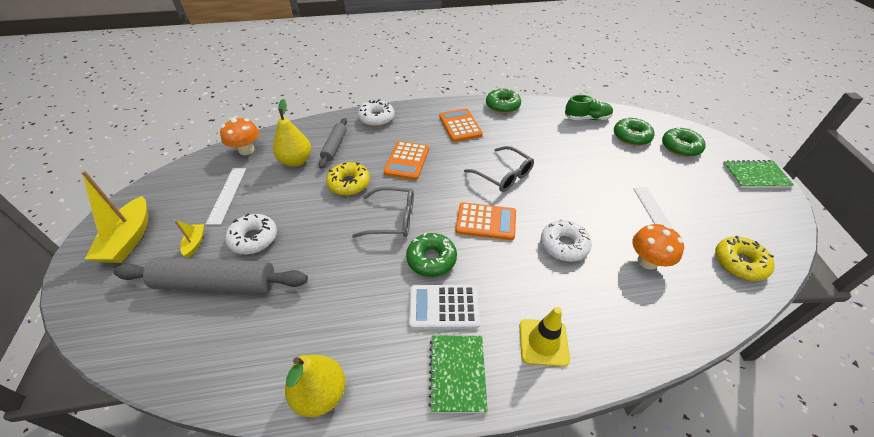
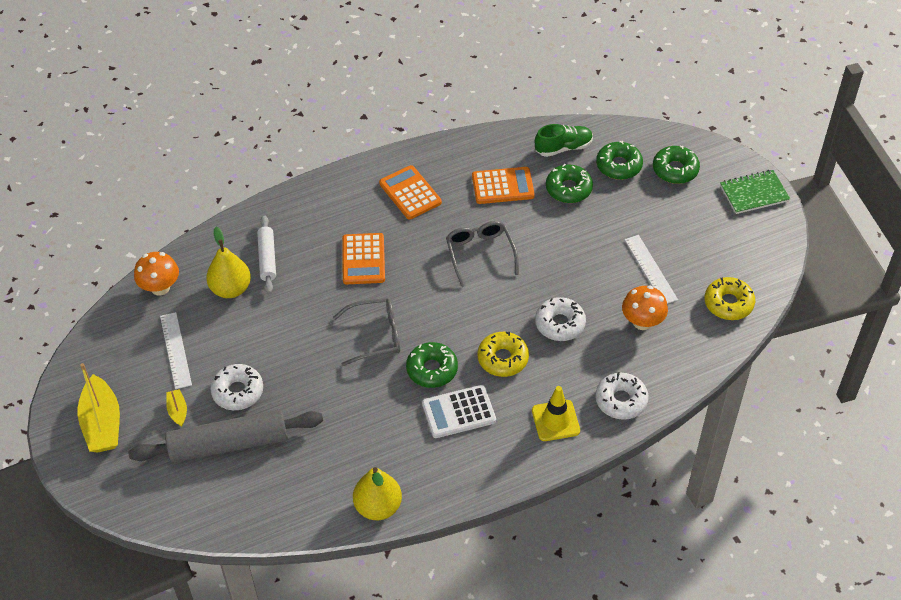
camera: 15 degrees left, 5 degrees up
(335, 146) = (267, 258): grey rolling pin -> white rolling pin
(349, 183) = (309, 304): yellow donut -> yellow donut (503, 359)
(376, 118) = (300, 204): white donut -> white donut (621, 400)
(457, 373) = (487, 463): green notebook -> none
(486, 222) = (475, 316): orange calculator -> orange calculator (503, 186)
(502, 105) = (455, 148): green donut -> green donut (568, 189)
(503, 175) = (480, 254): grey glasses -> grey glasses turned 135 degrees counterclockwise

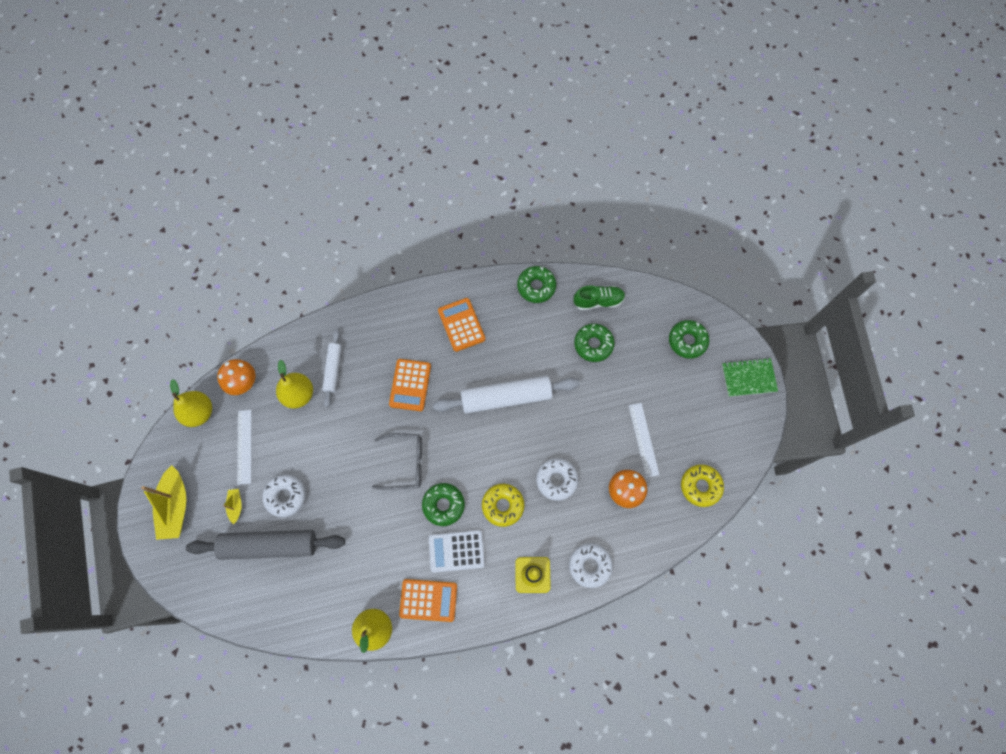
camera: 10 degrees right, 20 degrees up
(112, 325) = (199, 412): none -> yellow pear
(480, 254) = (506, 397): grey glasses -> white rolling pin
(503, 186) = (539, 332): orange calculator -> orange calculator (428, 600)
(619, 166) = (640, 328): green donut -> green donut (536, 287)

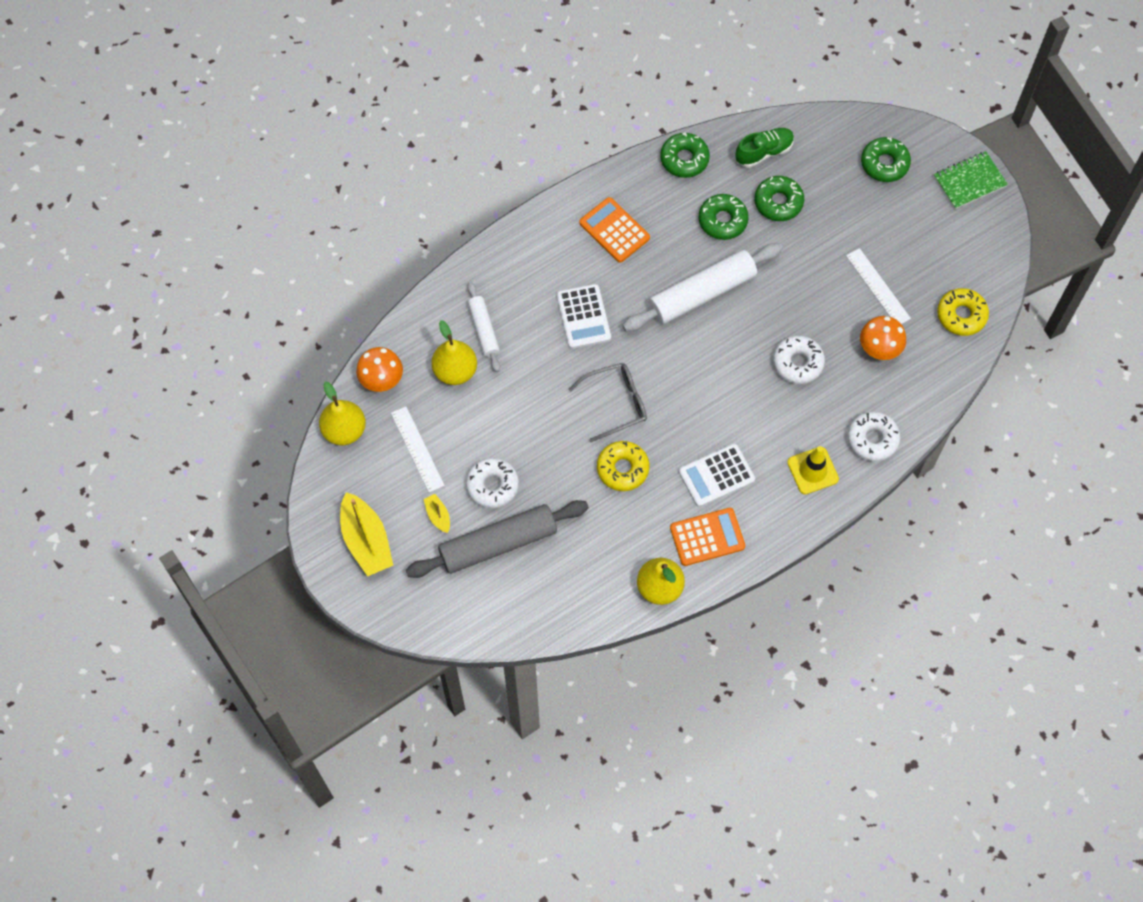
camera: 20 degrees left, 5 degrees down
(410, 385) = (583, 317): orange calculator -> white calculator
(443, 505) = (680, 433): green donut -> green donut (722, 220)
(503, 505) = (748, 410): yellow donut -> yellow donut (622, 469)

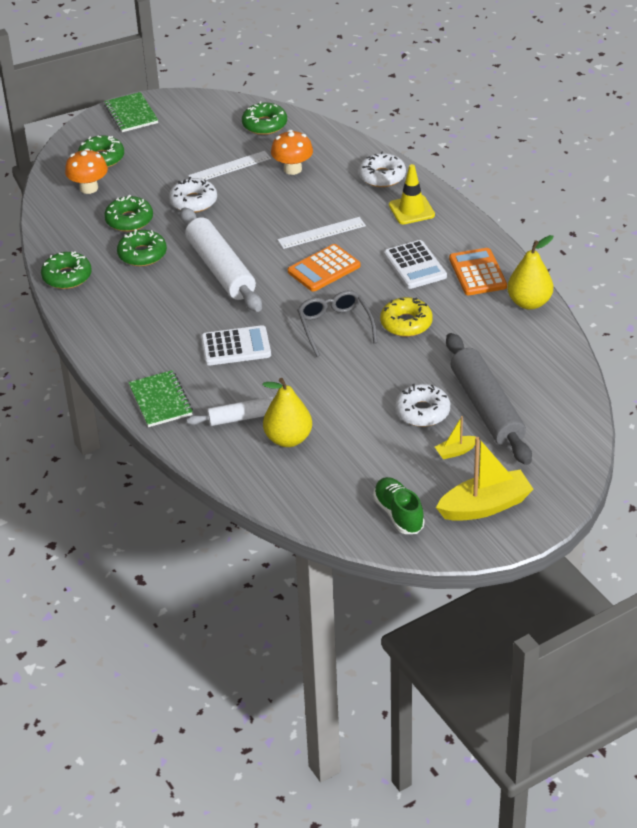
camera: 85 degrees left, 25 degrees down
(344, 430) = (353, 525): yellow pear -> none
(381, 380) = (293, 496): orange mushroom -> orange mushroom (89, 188)
(417, 449) = (378, 467): white ruler -> white ruler (321, 233)
(506, 260) = (161, 400): none -> green notebook
(614, 230) = (139, 324): orange calculator -> orange calculator (324, 269)
(764, 152) = (71, 227): green shoe -> green shoe (398, 514)
(798, 363) = (302, 214): white donut -> white donut (193, 201)
(961, 315) = (264, 125): yellow donut -> green donut

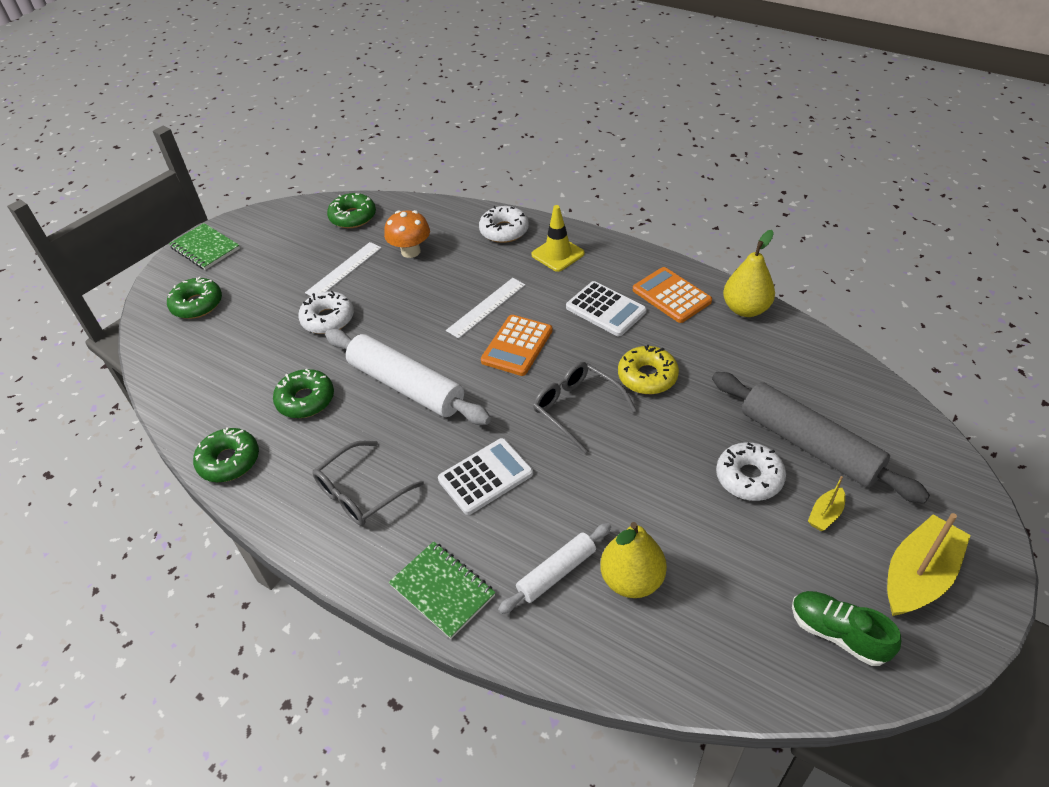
camera: 25 degrees left, 5 degrees up
(89, 188) = (200, 342): orange mushroom -> none
(129, 220) = (267, 364): green donut -> none
(144, 327) = (361, 492): none -> grey glasses

